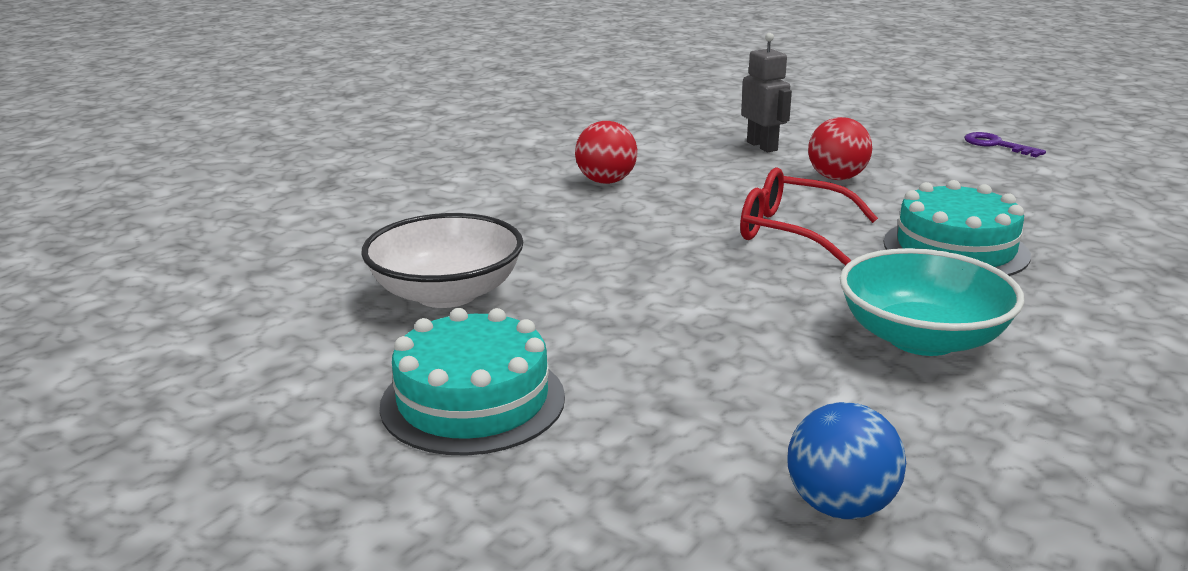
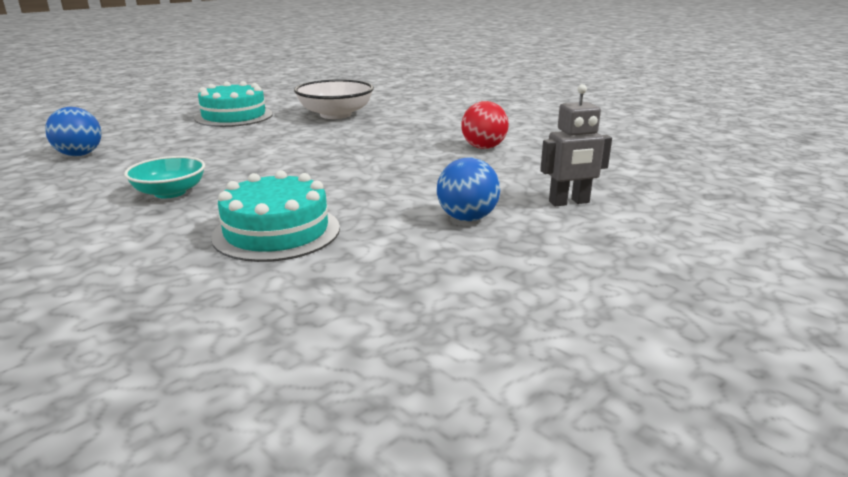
camera: 100 degrees right, 0 degrees up
(792, 231) = (355, 185): red glasses -> none
(836, 178) = (467, 218): red ball -> blue ball
(922, 338) = (170, 192): turquoise bowl -> turquoise bowl, size x0.66
(996, 145) = (578, 344): purple key -> none

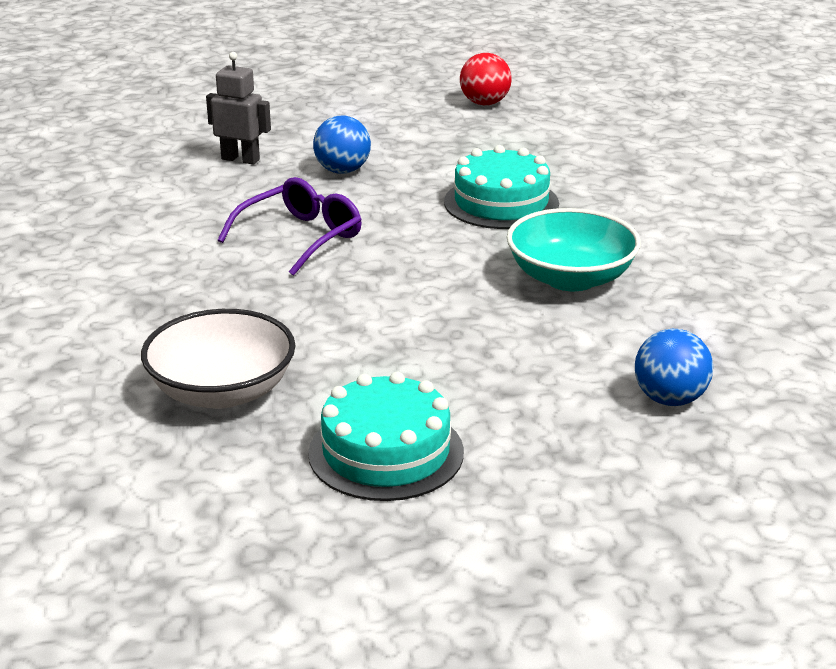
camera: 145 degrees left, 5 degrees up
(170, 192) = (570, 278): turquoise bowl -> turquoise bowl, size x1.51
(408, 168) = (301, 237): none -> purple glasses
(483, 147) = (170, 242): red ball -> red ball (484, 103)

